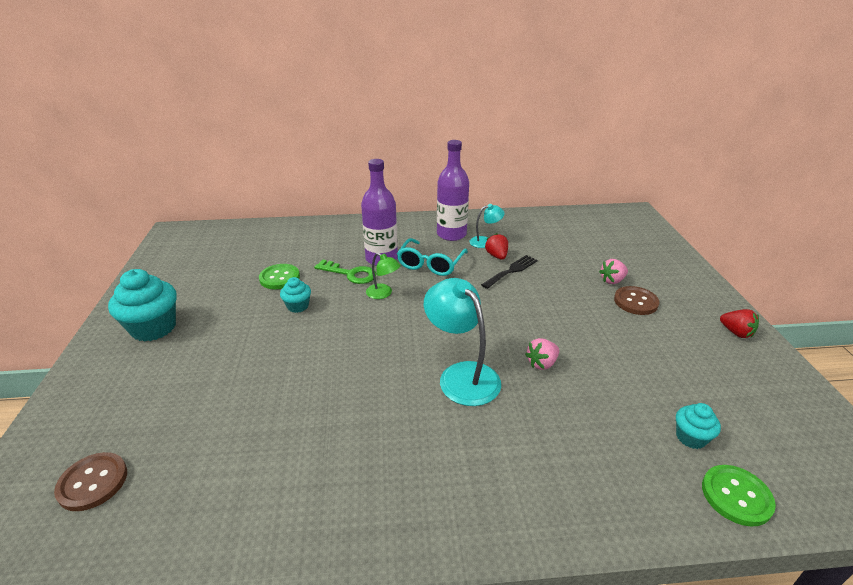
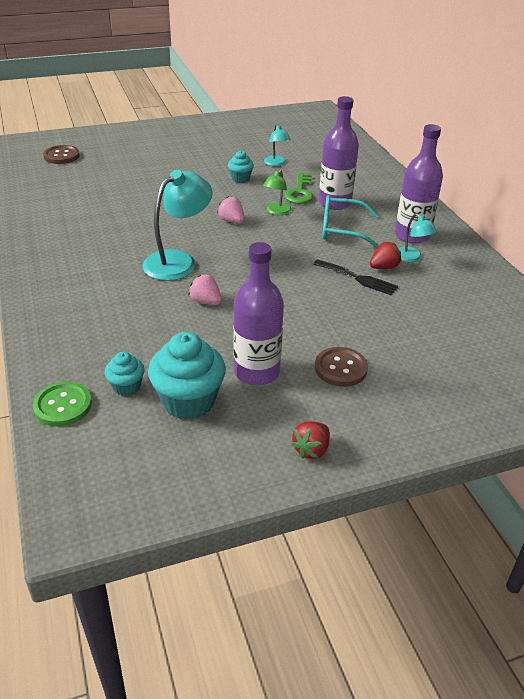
camera: 75 degrees right, 5 degrees up
(154, 328) = (193, 135): turquoise cupcake -> turquoise cupcake (189, 401)
(279, 278) = (276, 163): green button -> turquoise lamp
(612, 281) = (379, 352): pink strawberry -> pink strawberry (232, 221)
(649, 346) = (256, 372): none -> purple bottle

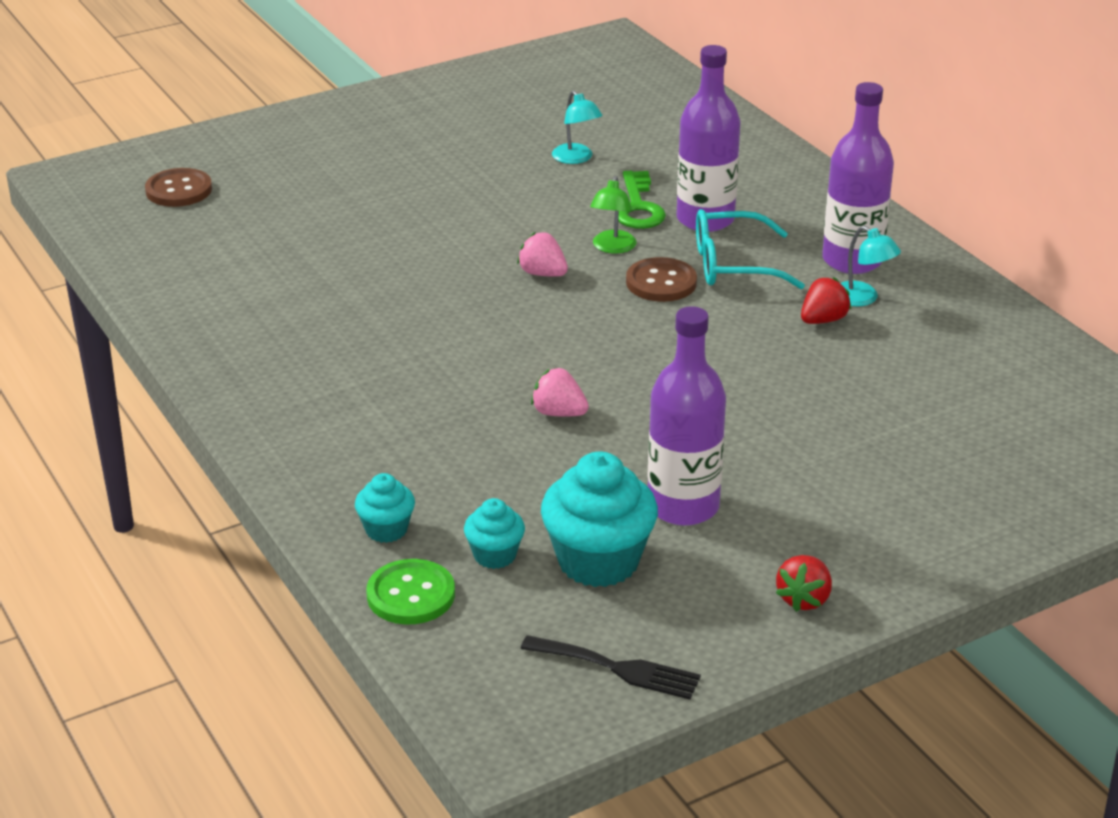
camera: 10 degrees left, 5 degrees down
(178, 261) = (483, 354): turquoise lamp -> none
(240, 178) = (525, 194): turquoise cupcake -> turquoise cupcake (386, 529)
(340, 368) = (807, 483): brown button -> brown button (661, 282)
(358, 278) = (788, 343): black fork -> black fork (618, 668)

